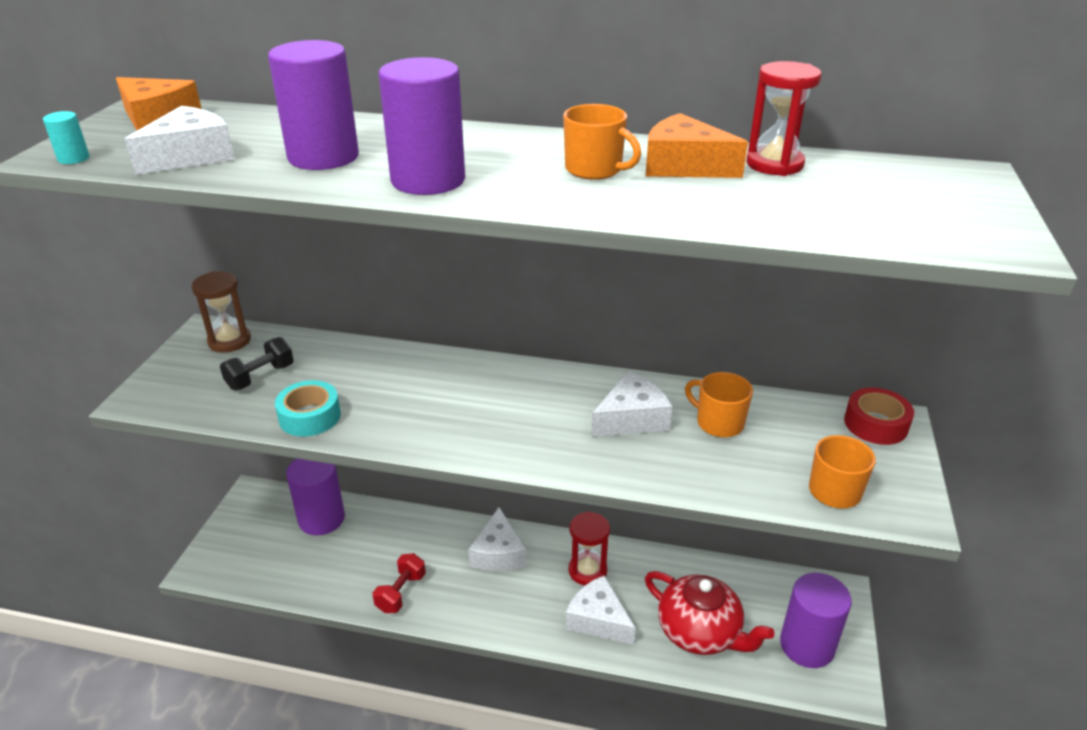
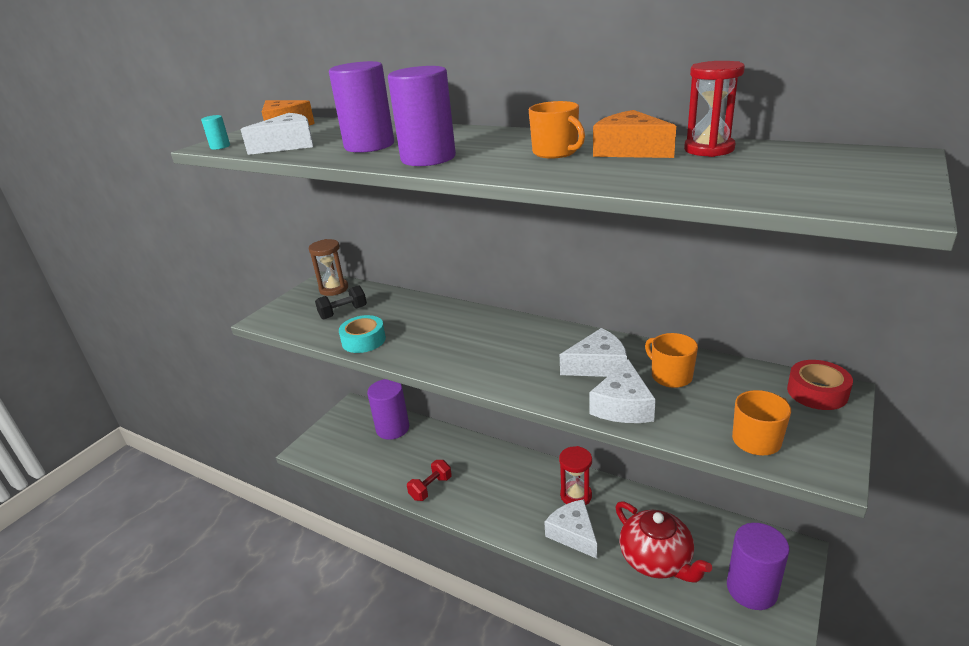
camera: 20 degrees right, 5 degrees down
(498, 553) = (510, 471): white cheese -> white cheese (622, 406)

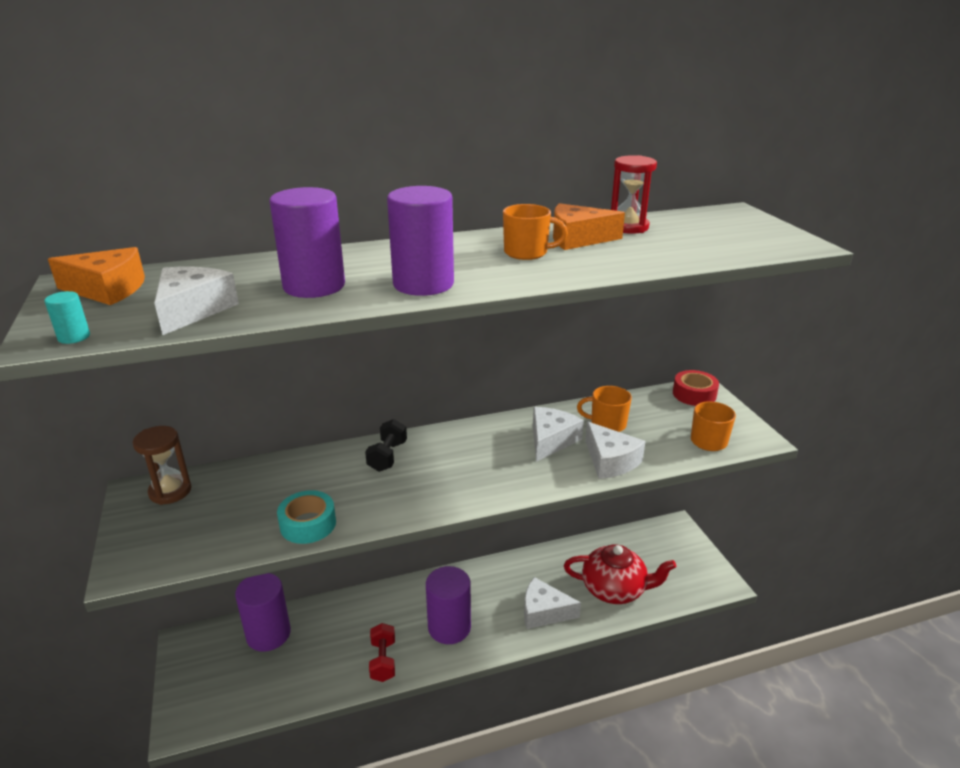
camera: 50 degrees left, 0 degrees up
(343, 312) = (231, 510): black dumbbell -> black dumbbell (387, 456)
(576, 495) = (512, 581): red hourglass -> none
(751, 589) = (682, 568): purple cylinder -> purple cylinder (449, 627)

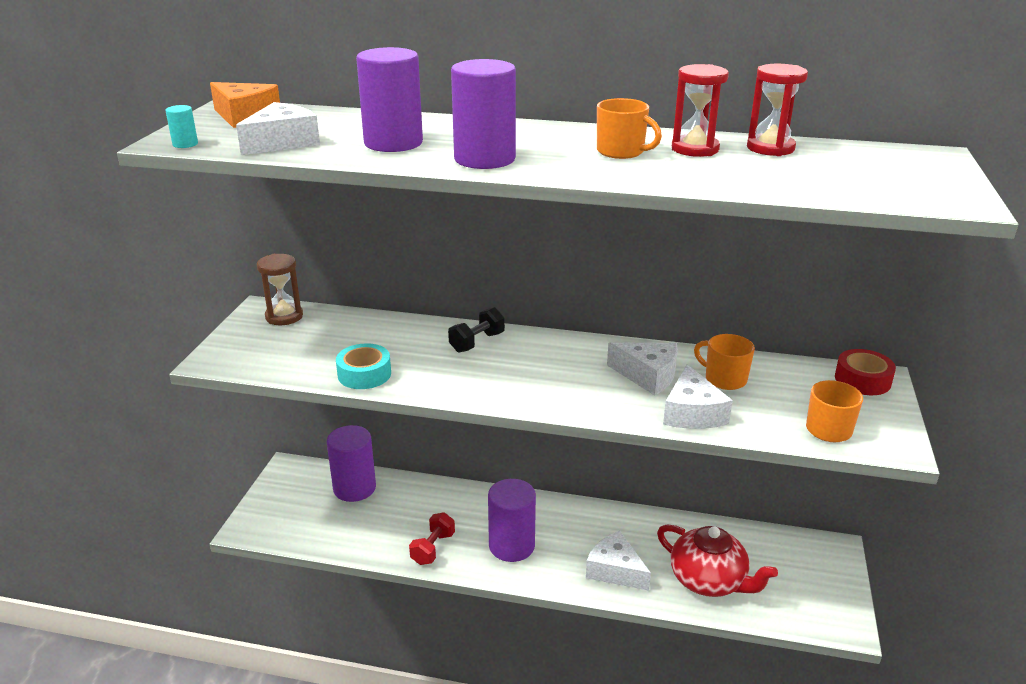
camera: 30 degrees right, 0 degrees up
(551, 440) = (648, 376): white cheese -> white cheese turned 60 degrees clockwise
(577, 239) = (695, 149): orange cheese -> red hourglass

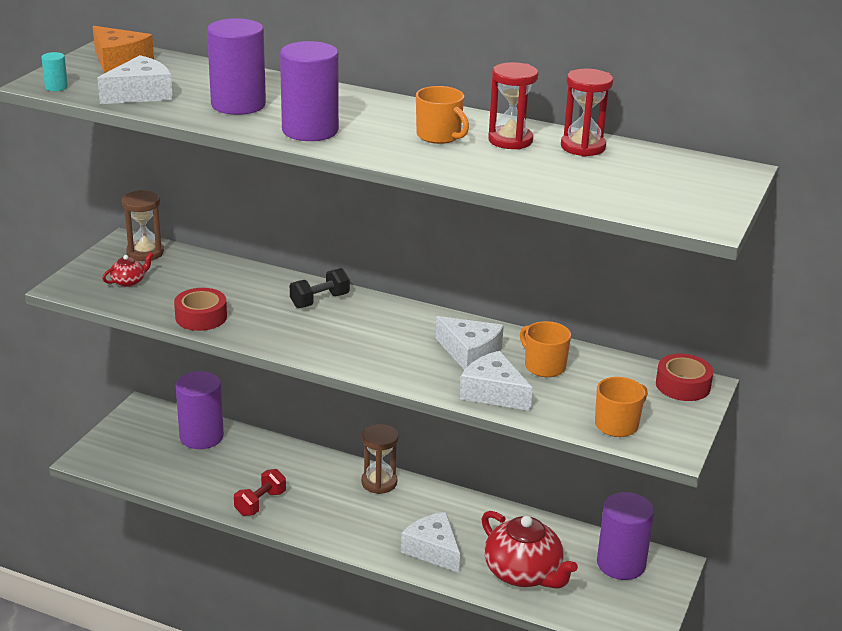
camera: 10 degrees right, 0 degrees up
(277, 347) = (129, 282): none -> red teapot
(364, 374) = (201, 317): turquoise tape -> red tape
(511, 546) = (339, 512): purple cylinder -> purple cylinder (621, 564)
(538, 509) = (379, 482): none -> brown hourglass
(692, 413) = (493, 392): white cheese -> white cheese turned 120 degrees clockwise

